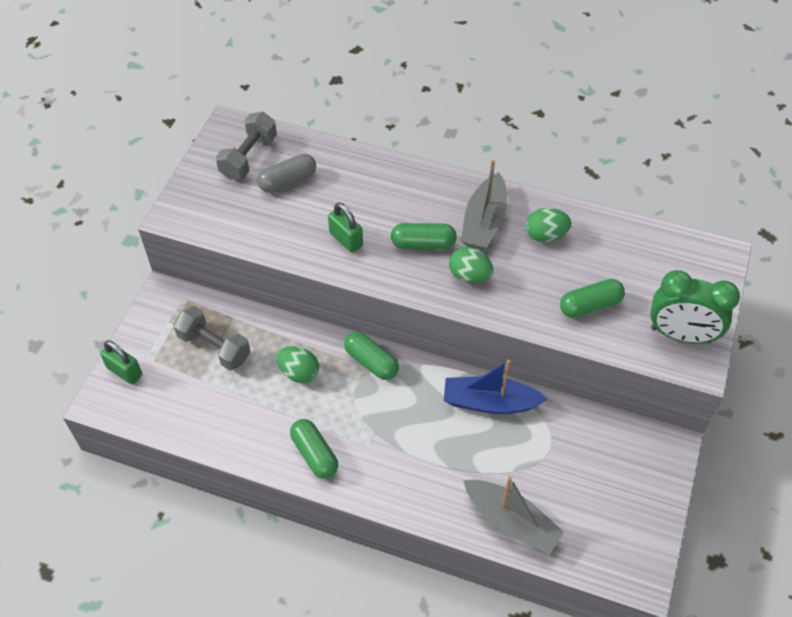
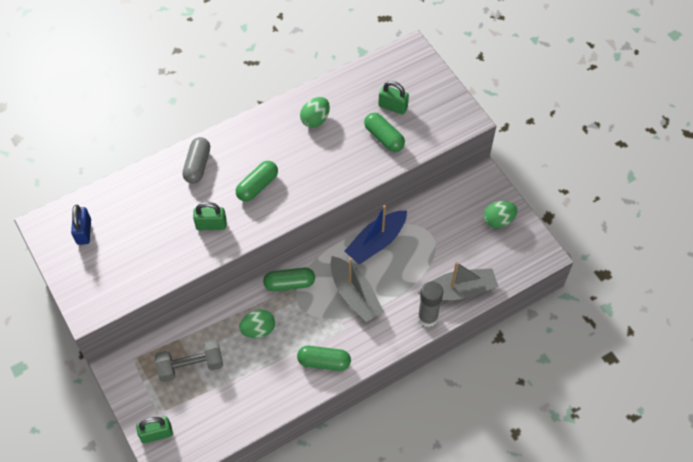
camera: 50 degrees left, 5 degrees up
(249, 157) = (84, 232): grey dumbbell -> blue padlock
(288, 181) = (129, 223): grey capsule -> grey capsule (197, 165)
(451, 514) = (427, 317): none -> grey glue stick
(469, 276) = (305, 180): green egg -> green egg (498, 220)
(484, 222) = (274, 142): grey boat -> grey boat (354, 295)
(590, 305) = (384, 137): green capsule -> green capsule turned 60 degrees counterclockwise
(635, 287) = (393, 106): none -> green padlock
(680, 335) = (443, 112): green clock -> none

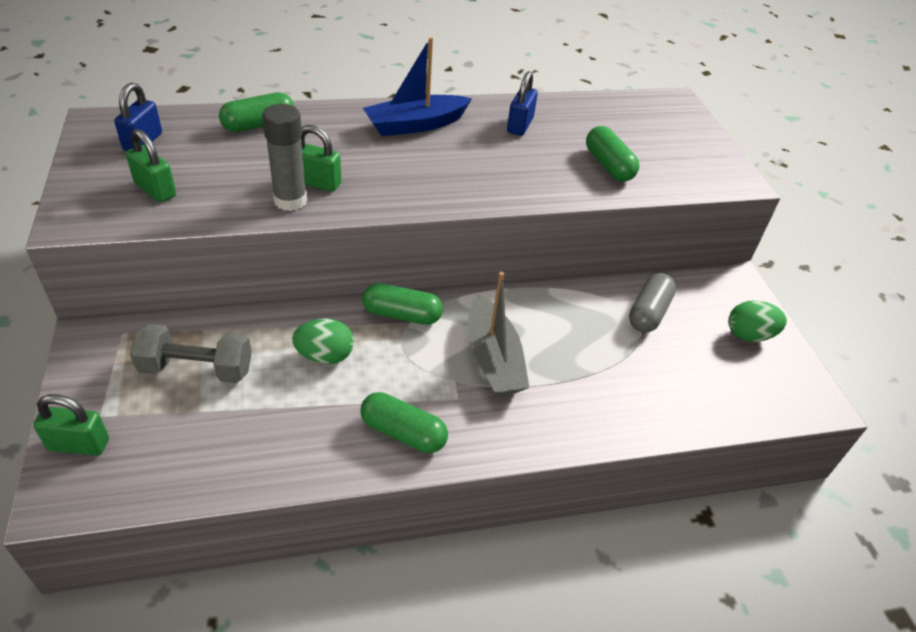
camera: 15 degrees right, 15 degrees down
(197, 165) = (338, 124): grey capsule -> grey capsule (648, 313)
(257, 186) = (406, 164): green capsule -> green capsule (259, 125)
(315, 120) = (520, 125): green egg -> blue padlock
(376, 242) = (552, 306): blue boat -> blue boat (415, 125)
(393, 106) = (632, 141): green padlock -> green padlock (155, 190)
(427, 317) = (599, 426): grey glue stick -> grey glue stick (290, 201)
(459, 291) = (662, 405): grey boat -> none

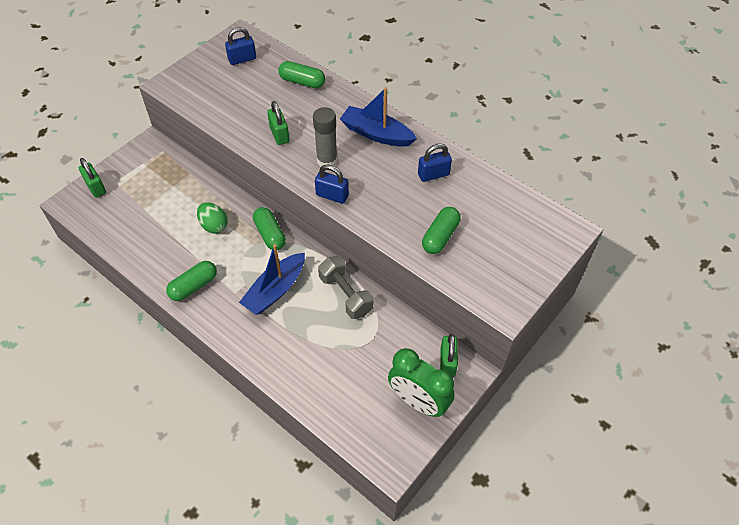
camera: 55 degrees right, 10 degrees up
(155, 190) = (213, 90): green padlock -> green padlock (447, 362)
(197, 369) = (165, 190): grey dumbbell -> grey dumbbell (346, 295)
(290, 201) = (255, 136): grey glue stick -> grey glue stick (327, 161)
(403, 433) = (193, 286): green capsule -> green capsule turned 60 degrees clockwise
(466, 198) = (332, 195): none -> blue padlock
(493, 358) = (275, 290): grey boat -> blue boat
(648, 313) = (385, 340): grey capsule -> none
(749, 335) = (418, 402): green egg -> green clock

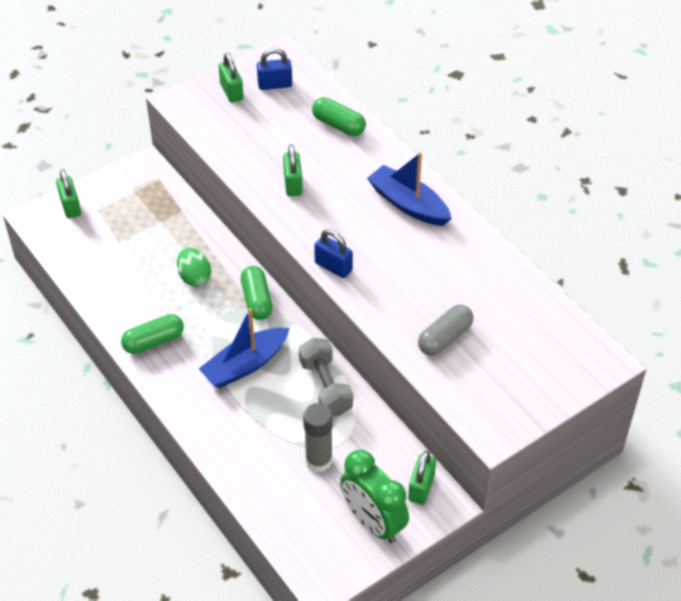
camera: 15 degrees right, 5 degrees down
(209, 70) = (231, 92): none -> green padlock
(327, 161) = (339, 225): grey glue stick -> grey glue stick (318, 461)
(433, 174) = (461, 265): blue padlock -> none
(440, 236) = (445, 338): green capsule -> grey capsule

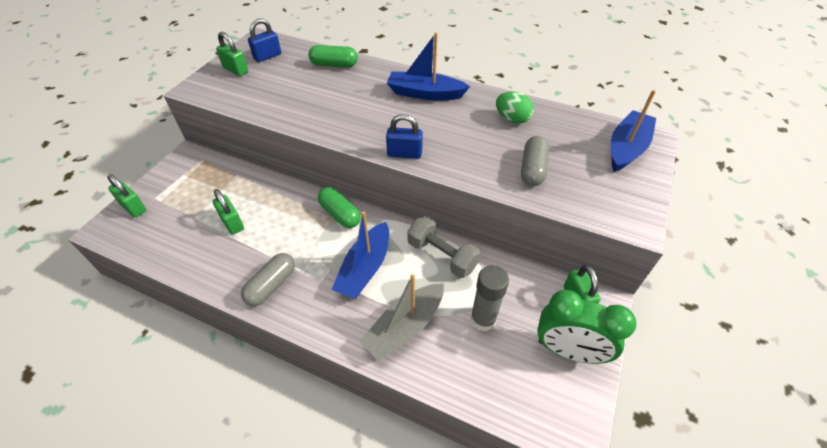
camera: 30 degrees left, 0 degrees up
(153, 341) = (271, 285): green capsule -> grey capsule
(194, 277) = (277, 218): green egg -> green egg (512, 119)
(245, 433) = (404, 327): none -> grey boat
(293, 184) = (327, 110): green padlock -> green padlock (232, 223)
(566, 360) = (626, 148): none -> blue boat

